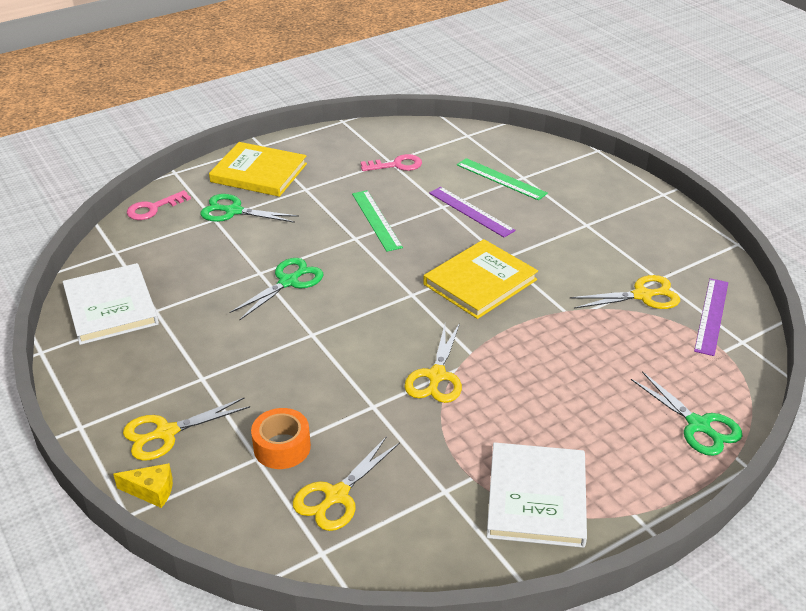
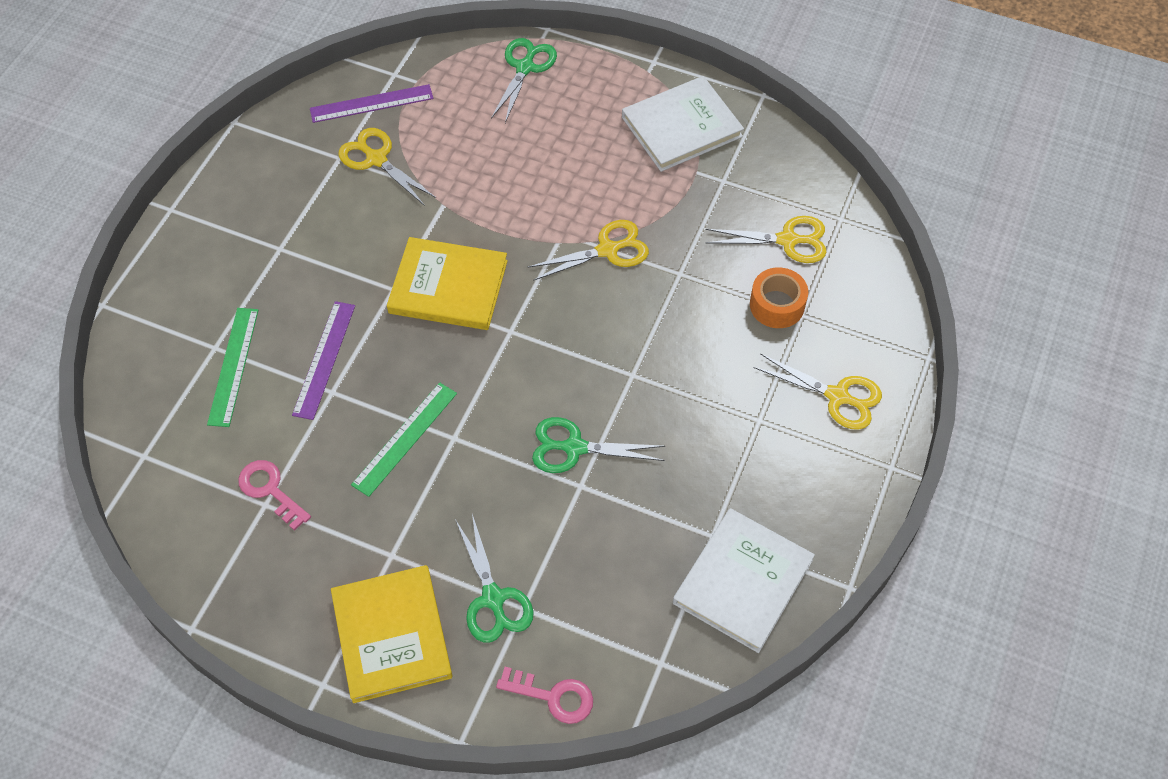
camera: 125 degrees left, 20 degrees up
(151, 491) = (895, 359): yellow cheese -> none

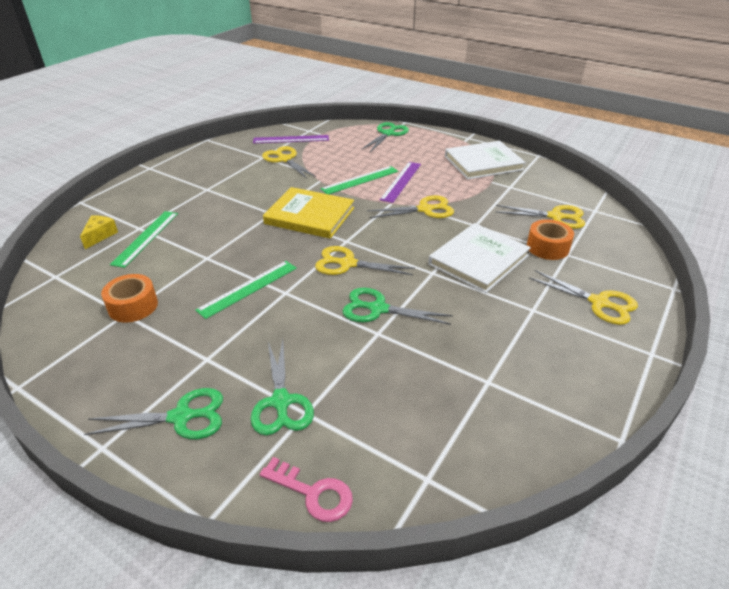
camera: 10 degrees right, 20 degrees down
(166, 371) = (100, 235): none -> yellow cheese
(270, 490) = (133, 306): pink key -> orange tape
(324, 359) = (209, 241): purple ruler -> purple ruler (401, 181)
(392, 635) = (181, 417): yellow book -> green scissors
(503, 195) = (360, 180): none -> green ruler
(521, 375) = (347, 264): none -> yellow scissors
(742, 581) = (514, 421): white book -> white book (478, 260)

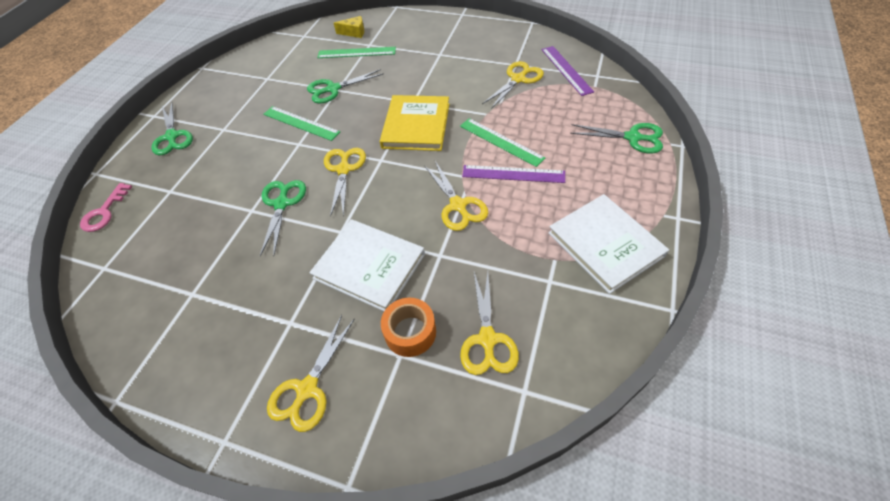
camera: 80 degrees right, 15 degrees up
(133, 306) = (275, 78): orange tape -> none
(281, 402) = (180, 176): green scissors -> green scissors (333, 89)

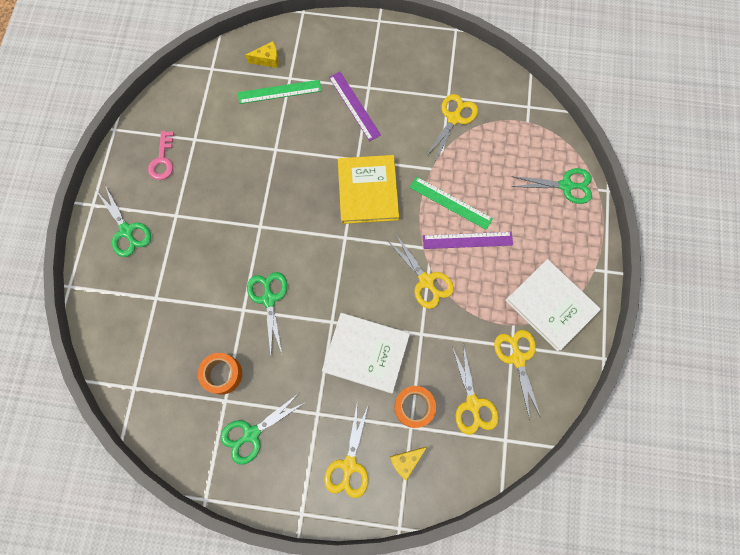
camera: 15 degrees left, 20 degrees up
(104, 212) = (103, 330): pink key -> pink key (162, 160)
(201, 267) = (222, 374): none -> orange tape
(301, 123) = (253, 199): green ruler -> none
(333, 89) = (271, 149): green scissors -> green scissors (251, 434)
(344, 169) = (314, 253): yellow scissors -> yellow scissors (517, 358)
(382, 396) = (406, 461): none -> yellow cheese
(566, 70) = (498, 101): purple ruler -> purple ruler (354, 106)

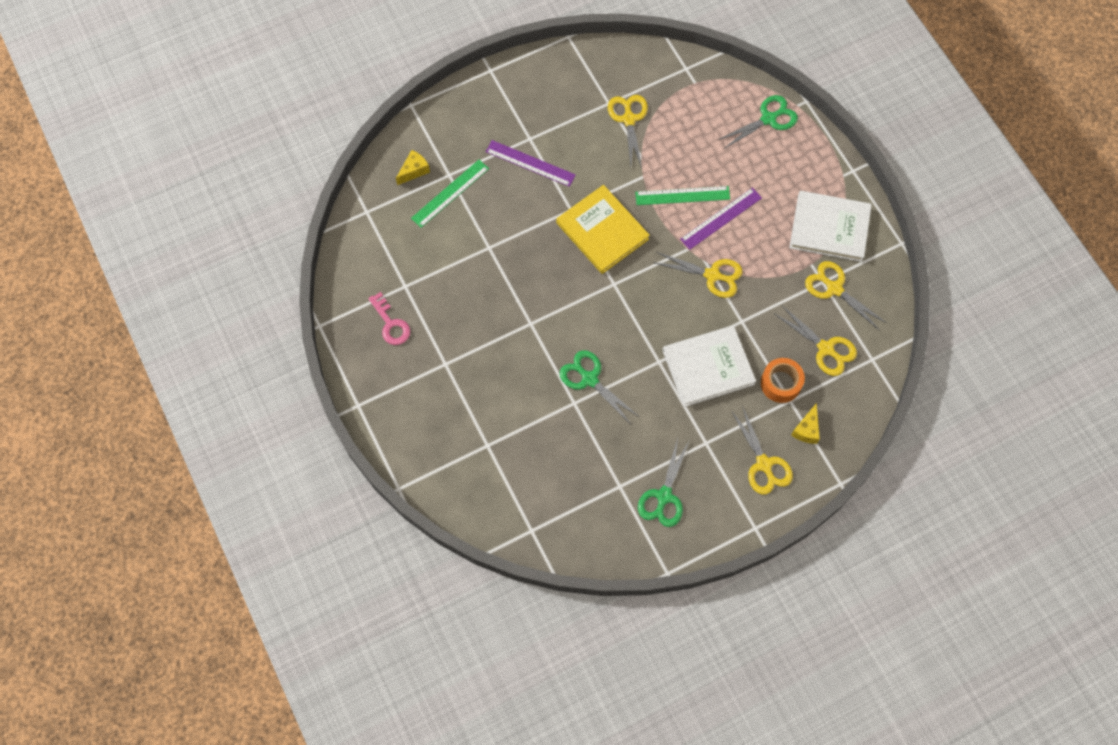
camera: 35 degrees left, 5 degrees down
(126, 231) = (411, 407): green scissors -> none
(222, 374) = (600, 467): orange tape -> none

